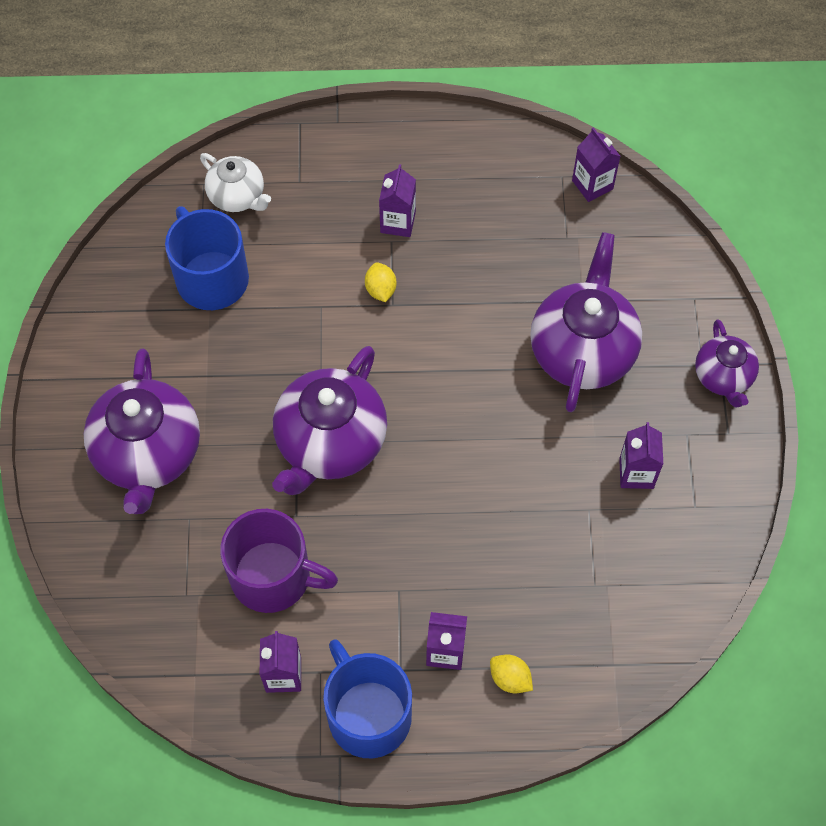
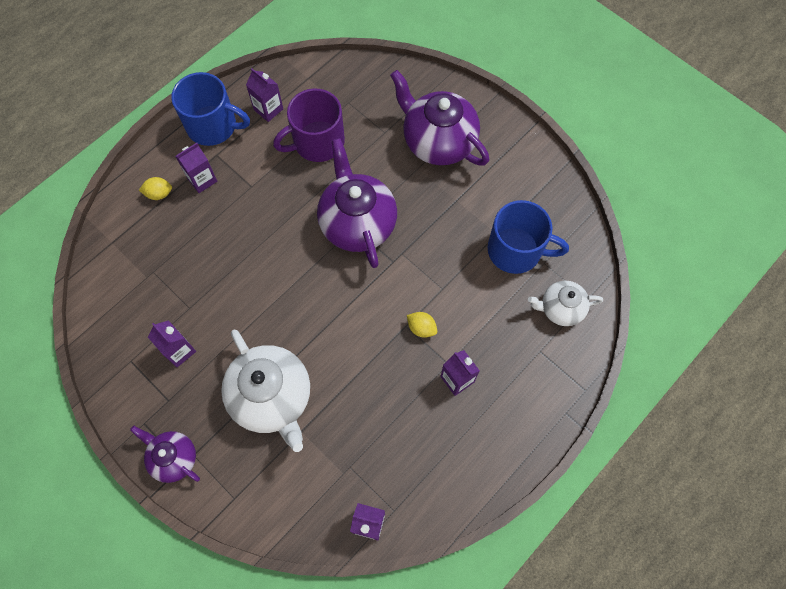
camera: 135 degrees right, 5 degrees up
(582, 350) = (272, 397): purple teapot -> white teapot

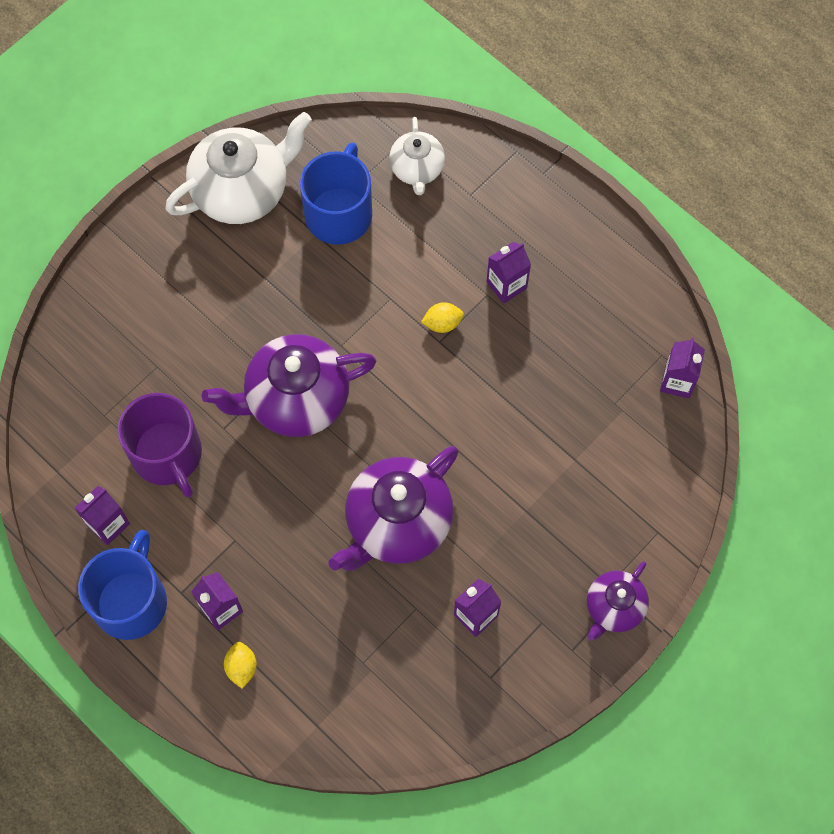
camera: 90 degrees left, 0 degrees up
(272, 397) = (534, 495): white teapot -> white teapot (242, 191)
(421, 328) = (442, 323): yellow lemon -> yellow lemon turned 45 degrees clockwise
(438, 141) = (176, 299): purple teapot -> purple teapot (397, 523)

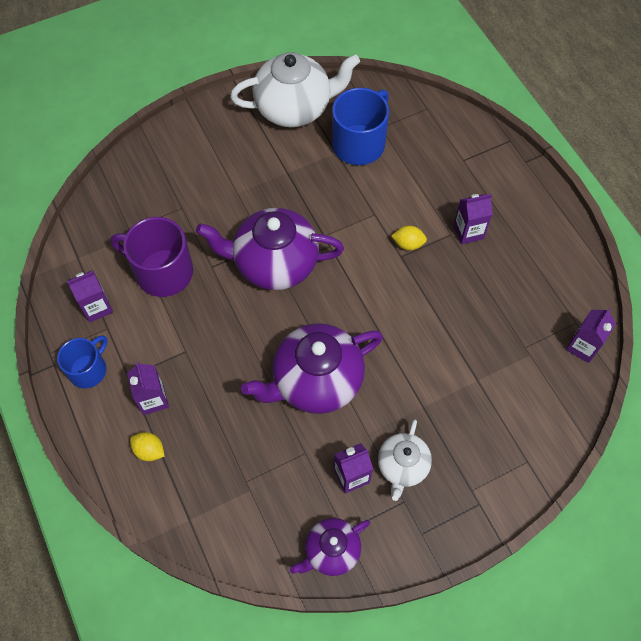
camera: 20 degrees right, 5 degrees down
(131, 601) = (88, 370): blue mug -> blue mug, size x0.63
(167, 455) = (162, 272): purple mug -> purple mug turned 120 degrees clockwise
(241, 667) = (149, 450): yellow lemon -> yellow lemon turned 75 degrees counterclockwise
(417, 169) = (429, 131): white teapot -> white teapot (402, 466)
(613, 608) = (469, 510): purple teapot -> purple teapot (331, 551)

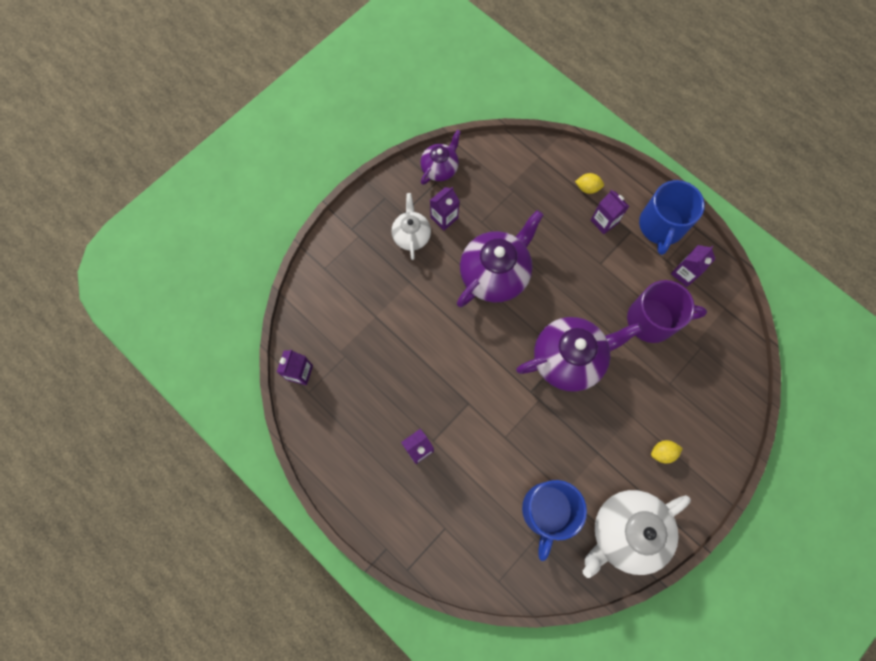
camera: 160 degrees right, 10 degrees up
(88, 370) = (661, 226): blue mug -> blue mug, size x1.59
(408, 244) = (466, 417): yellow lemon -> yellow lemon (662, 452)

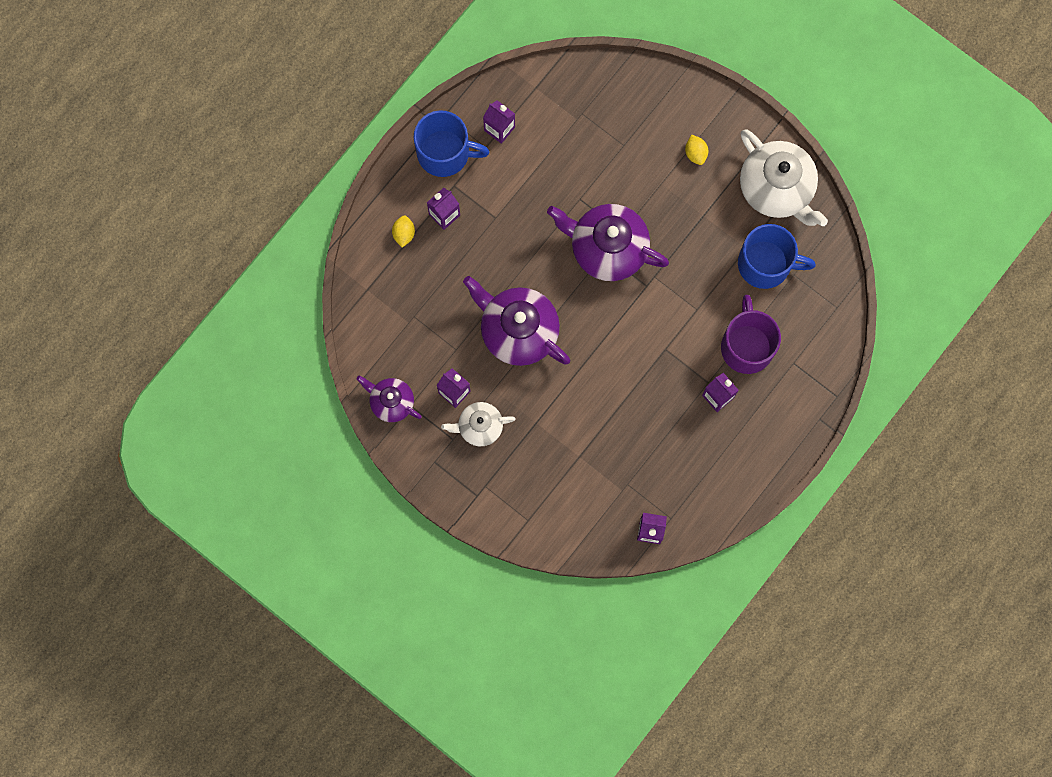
camera: 95 degrees left, 5 degrees up
(568, 359) = (607, 248): purple teapot -> purple teapot turned 45 degrees counterclockwise
(652, 320) = (555, 162): purple mug -> purple mug (747, 346)

